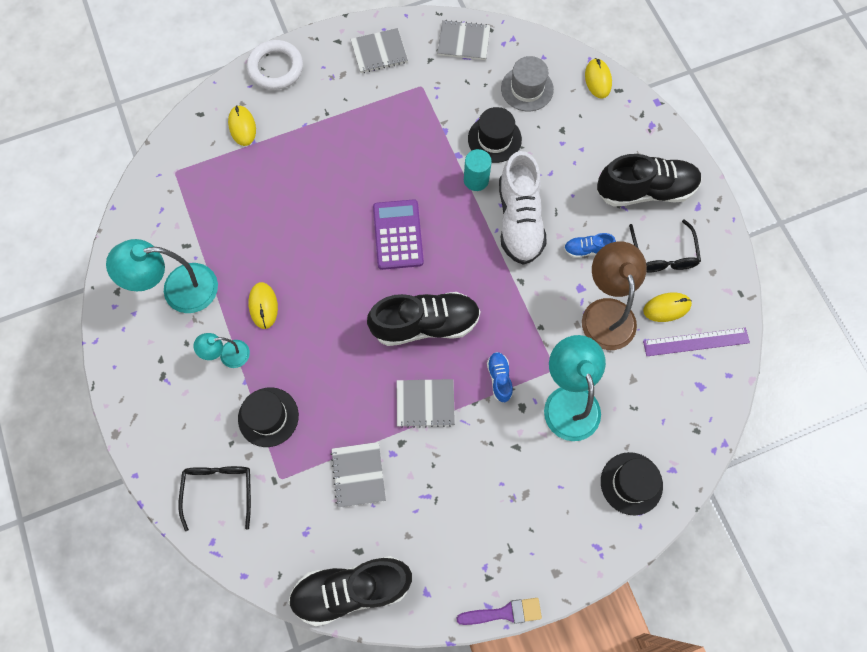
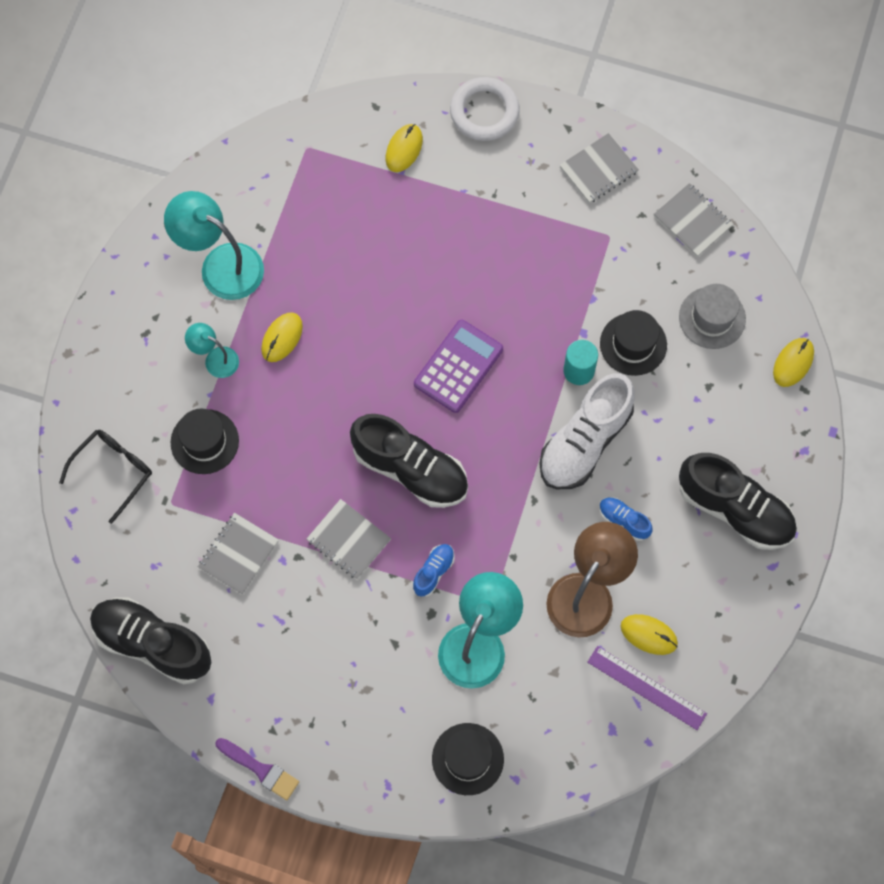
camera: 40 degrees right, 0 degrees up
(379, 52) = (598, 169): grey notebook -> grey notebook turned 60 degrees counterclockwise
(663, 254) = (693, 583): black glasses -> none

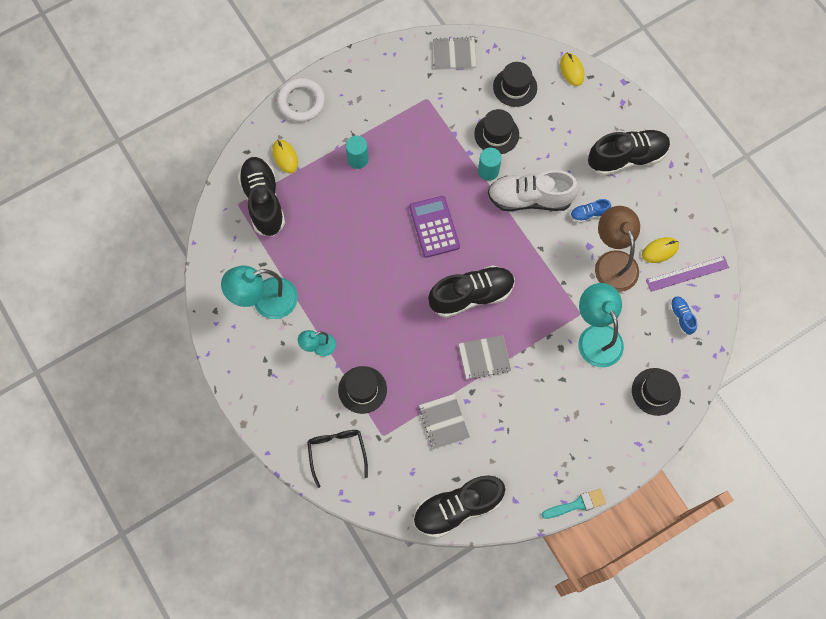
camera: 50 degrees left, 0 degrees up
(260, 770) = (577, 504): purple brush -> turquoise brush
(282, 338) = (338, 303): yellow mouse -> none
(332, 170) = (263, 201): none -> black shoe
(433, 572) = (538, 328): blue shoe -> blue shoe (681, 317)
(468, 224) = (358, 159): none -> turquoise cylinder
(585, 442) = (530, 199): white shoe -> white shoe turned 105 degrees clockwise
(598, 169) = (385, 74): grey notebook -> none
(712, 318) = (515, 87): grey hat -> black hat

